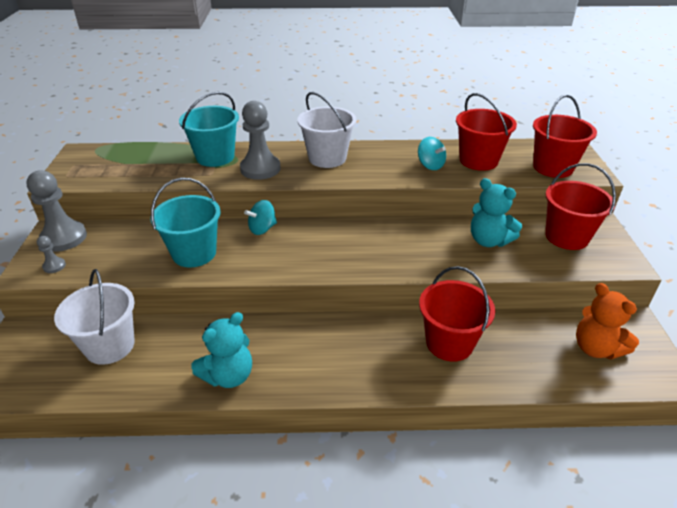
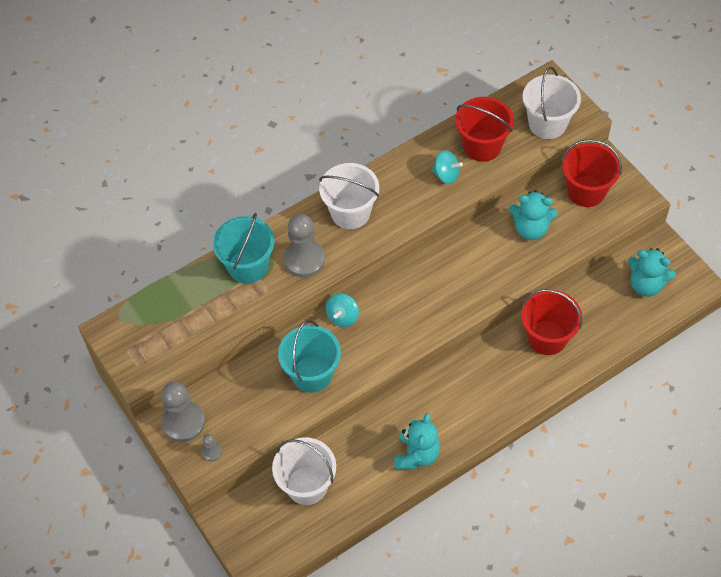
camera: 30 degrees left, 20 degrees up
(553, 167) = (547, 124): red bucket -> white bucket
(596, 348) = (646, 284): orange teddy bear -> turquoise teddy bear

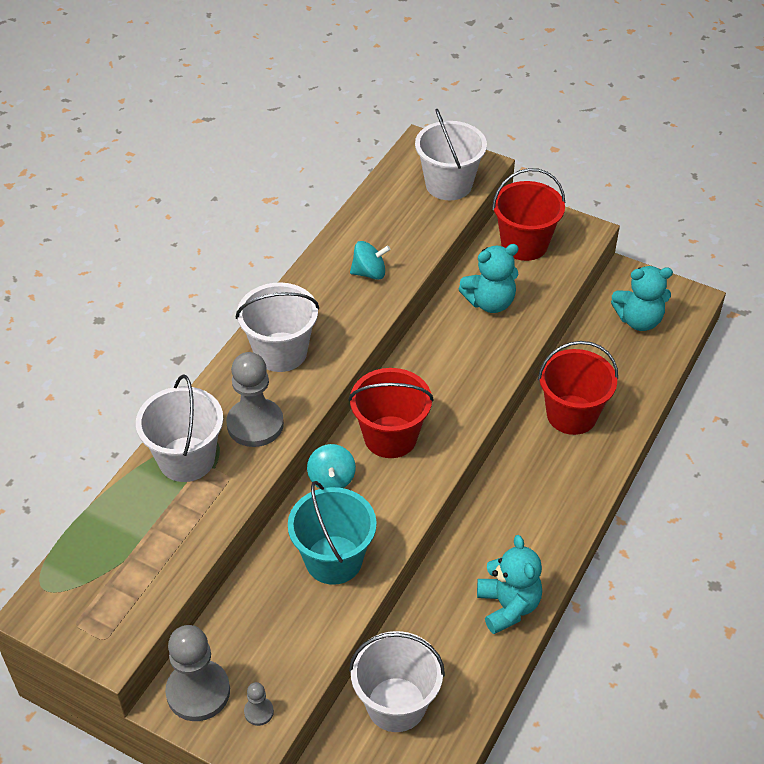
camera: 30 degrees left, 10 degrees down
(248, 266) = (186, 459): turquoise bucket -> white bucket
(482, 146) = (391, 230): red bucket -> red bucket (390, 437)

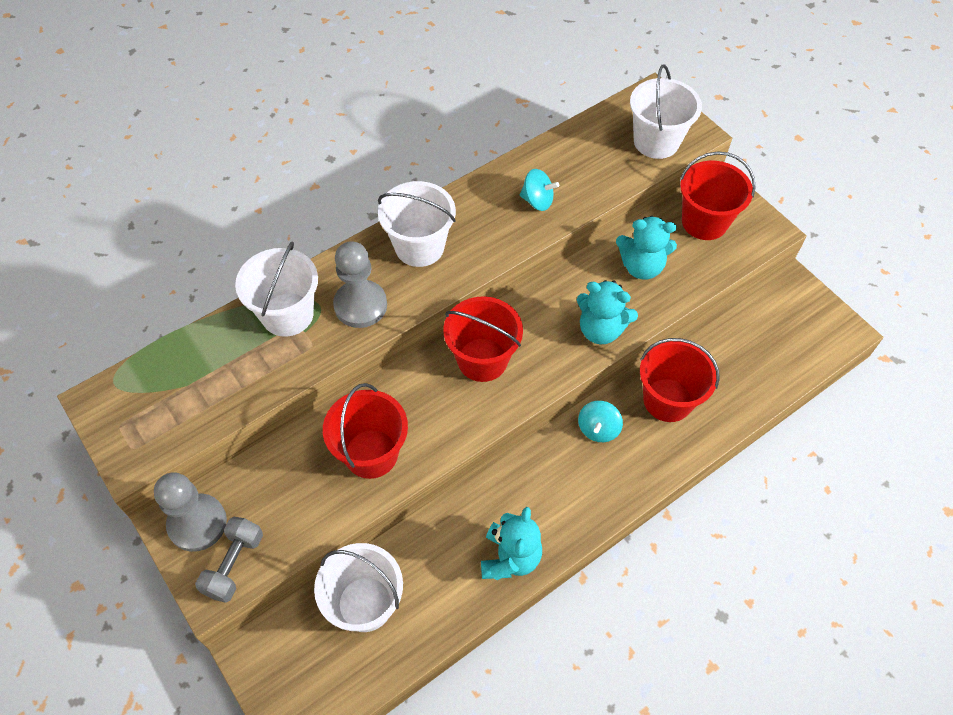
camera: 25 degrees right, 10 degrees up
(259, 712) = (234, 564): grey pawn -> grey dumbbell
(331, 479) = (411, 378): turquoise spinning top -> turquoise spinning top (598, 429)
(333, 560) = (371, 453): turquoise bucket -> red bucket
(638, 320) = (781, 333): turquoise teddy bear -> turquoise teddy bear (600, 329)

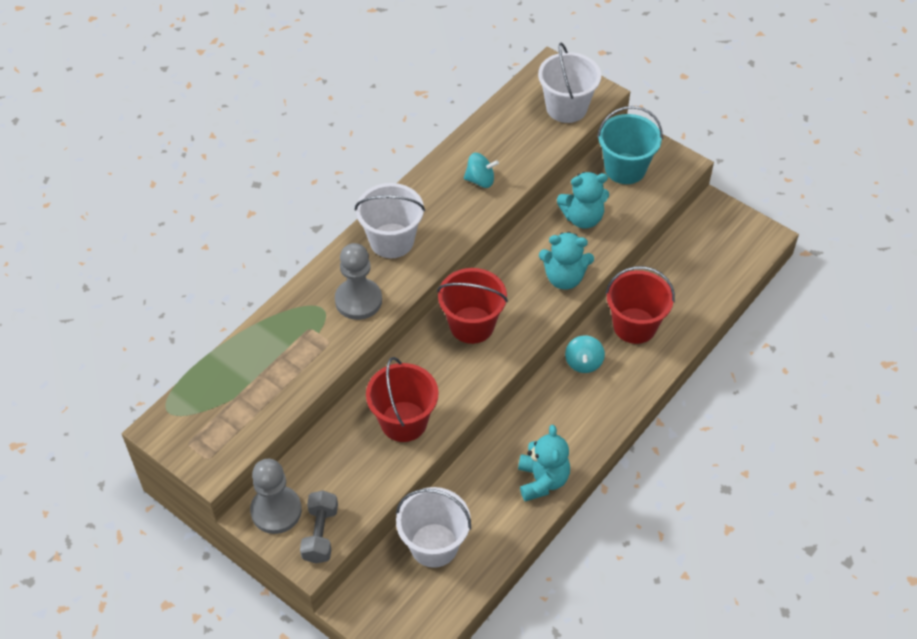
camera: 15 degrees left, 5 degrees down
(287, 314) = (297, 322): white bucket -> none
(704, 222) = (625, 168): red bucket -> turquoise bucket

